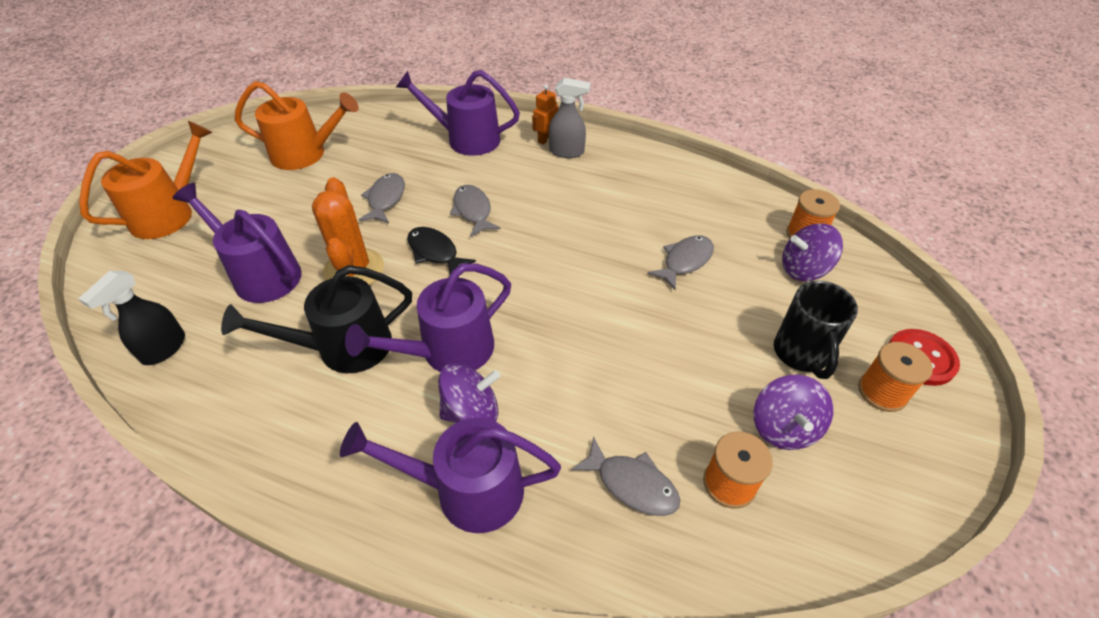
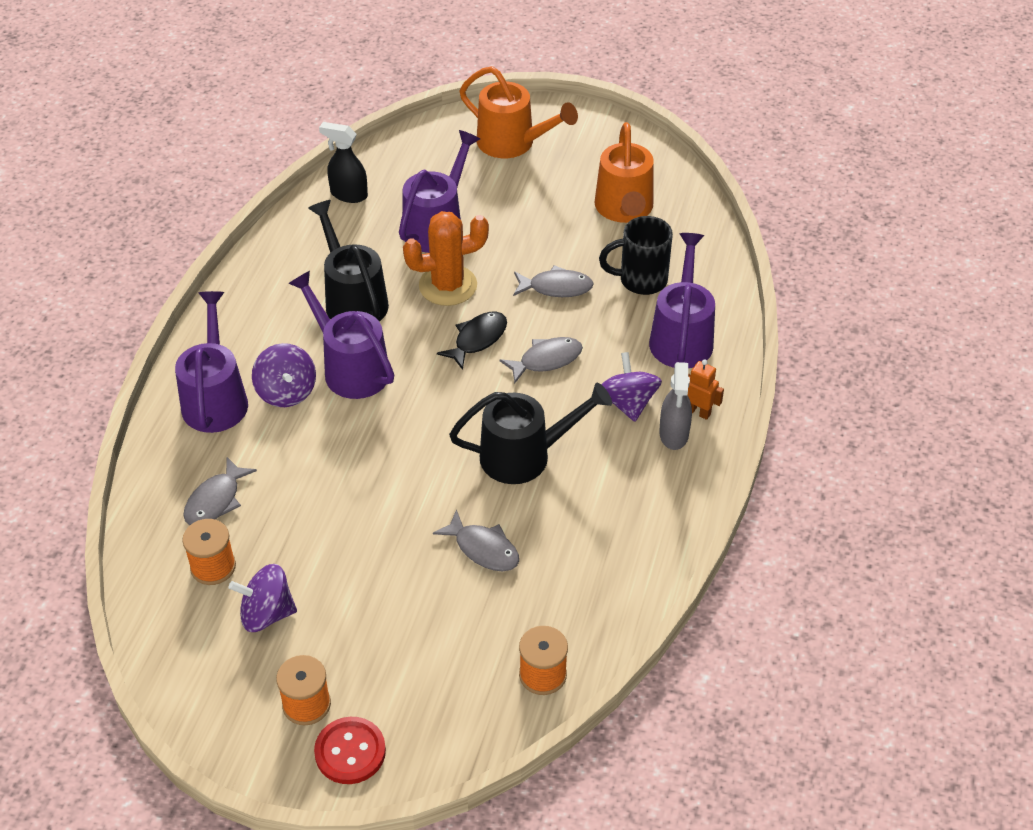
camera: 85 degrees right, 0 degrees up
(582, 230) = (525, 455): none -> black watering can
(801, 354) = (353, 641): black mug -> black mug (640, 280)
(803, 269) = (480, 663): purple spinning top -> purple spinning top (628, 403)

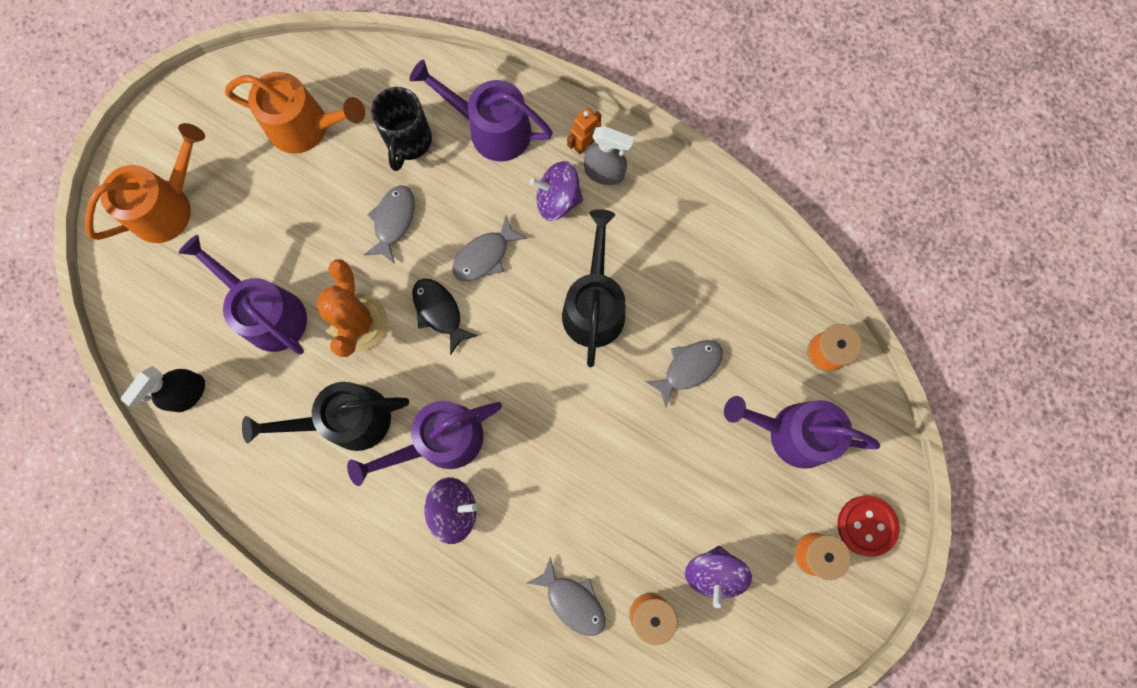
camera: 75 degrees left, 30 degrees up
(215, 398) = (442, 582): purple watering can -> purple watering can (791, 433)
(546, 360) = (484, 256): grey fish -> grey fish turned 120 degrees counterclockwise

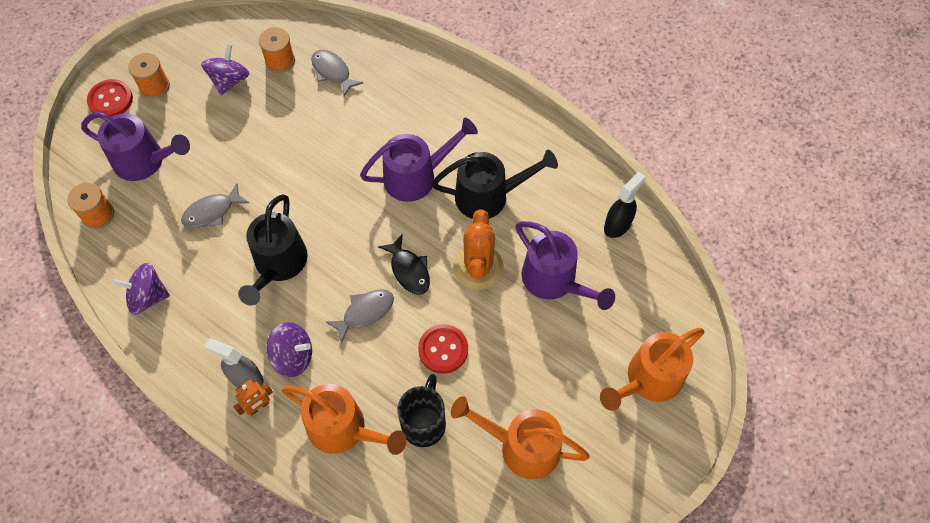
camera: 175 degrees left, 15 degrees down
(393, 221) = (443, 349): grey fish -> red button
(454, 510) = (411, 131): purple spinning top -> purple spinning top (148, 297)
(491, 129) = (344, 429): purple watering can -> orange watering can

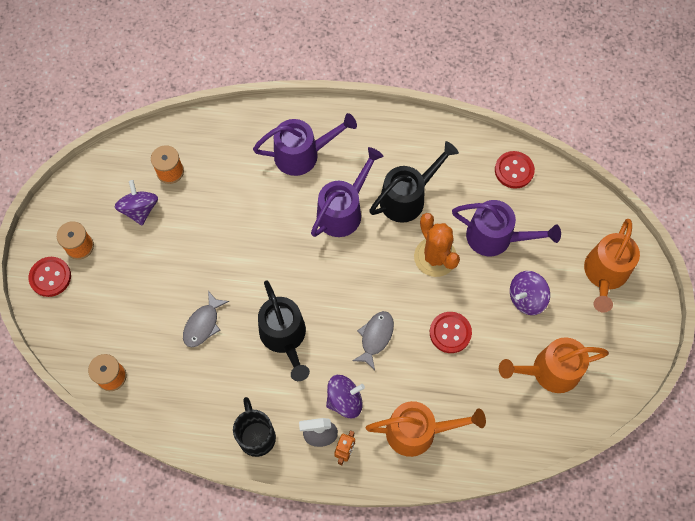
camera: 30 degrees left, 5 degrees up
(145, 161) = (118, 313): purple watering can -> purple watering can (303, 154)
(148, 297) = (200, 418): purple spinning top -> purple spinning top (526, 298)
(332, 72) = (220, 159): grey fish -> none
(409, 270) = (386, 287): black fish -> none
(424, 423) = (472, 393): black mug -> black mug (256, 435)
(617, 225) = (514, 170): black spray bottle -> red button

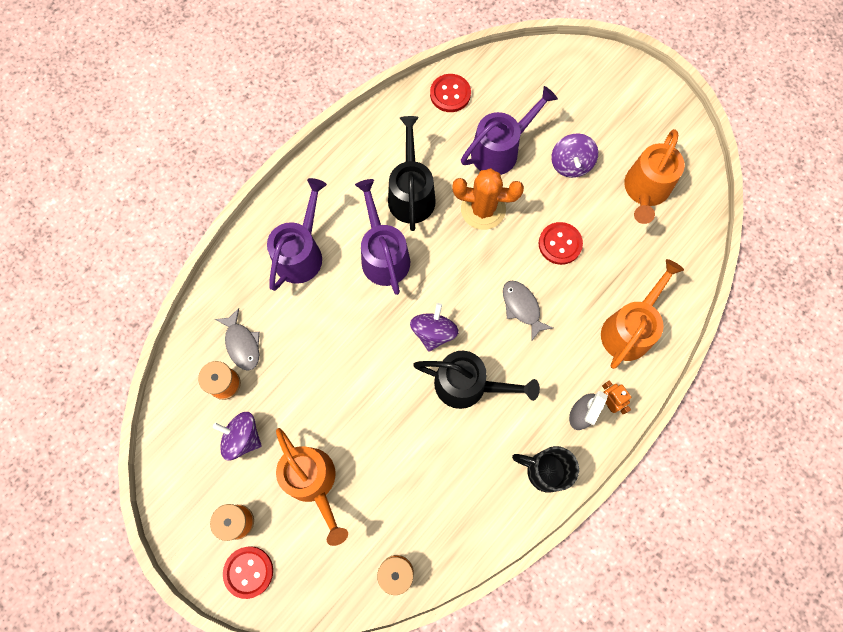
camera: 55 degrees left, 5 degrees up
(203, 324) = (404, 451): grey fish -> grey fish (242, 344)
(344, 400) = (562, 371): purple spinning top -> purple spinning top (433, 332)
(604, 275) = (591, 92): orange watering can -> orange watering can (313, 482)

